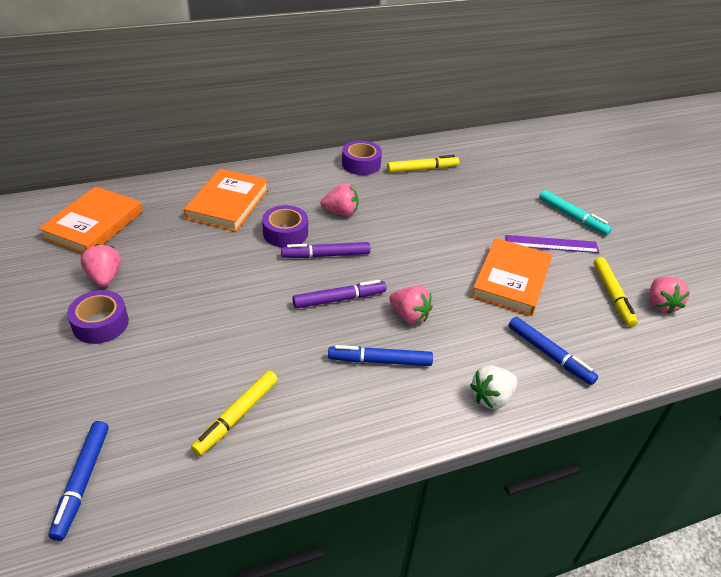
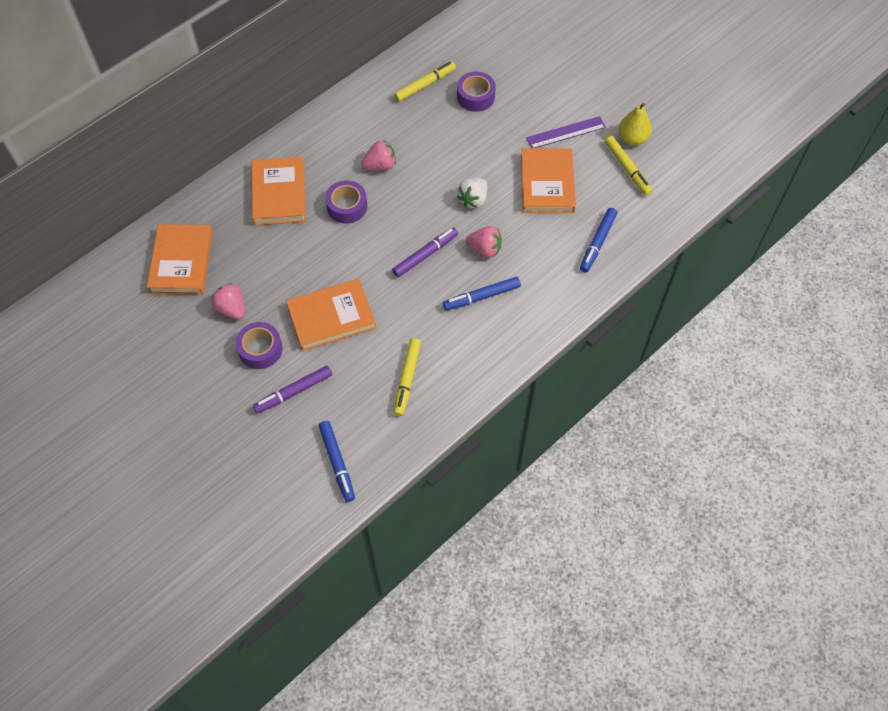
camera: 20 degrees left, 20 degrees up
(198, 321) = (331, 317): none -> orange book
(326, 255) = (392, 216): purple marker -> purple marker (293, 392)
(361, 164) = (368, 100): purple tape -> purple tape (475, 96)
(491, 398) = (570, 295): white strawberry -> white strawberry (473, 199)
(549, 355) = (597, 243): blue marker -> blue marker turned 90 degrees clockwise
(572, 217) = (573, 94): turquoise marker -> none
(628, 271) = (632, 138): none -> yellow pear
(660, 304) = (664, 163): pink strawberry -> none

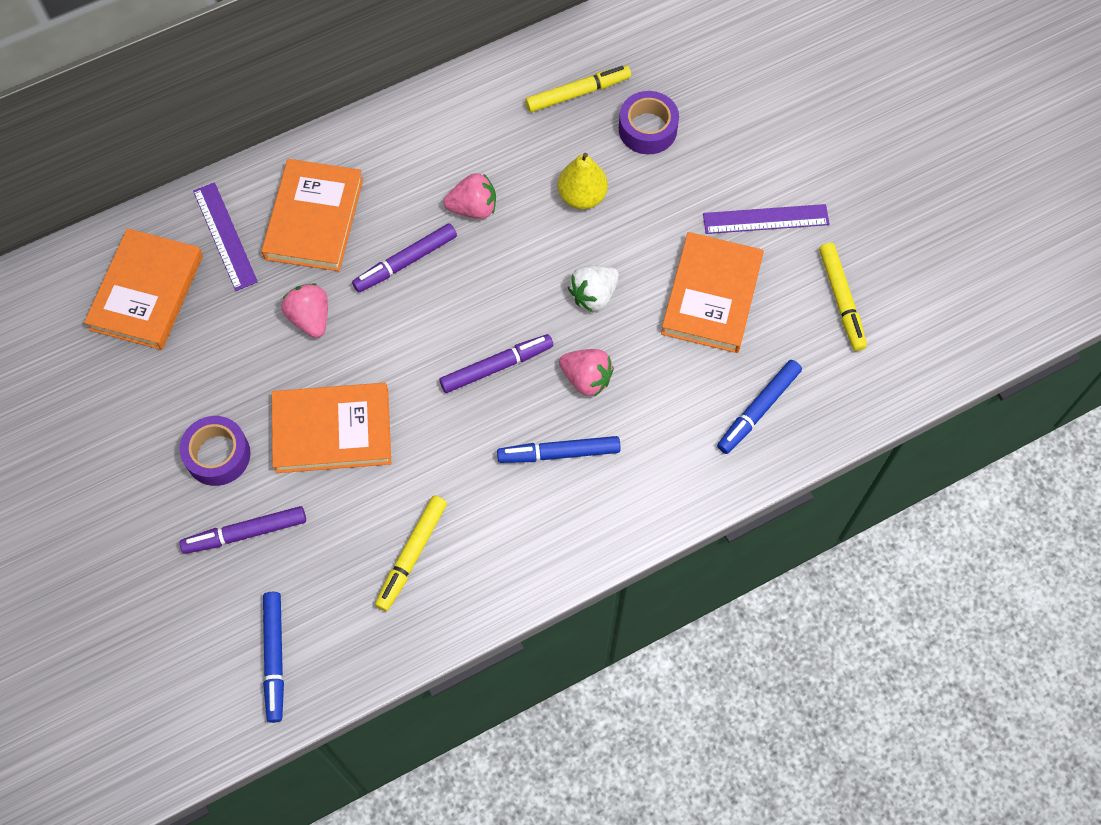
camera: 15 degrees right, 5 degrees up
(223, 217) = (225, 236): none -> purple ruler
(231, 309) = (196, 382): pink strawberry -> pink strawberry (310, 318)
(347, 206) = (405, 262): purple tape -> purple marker
(632, 138) = (864, 252): yellow pear -> yellow pear (582, 196)

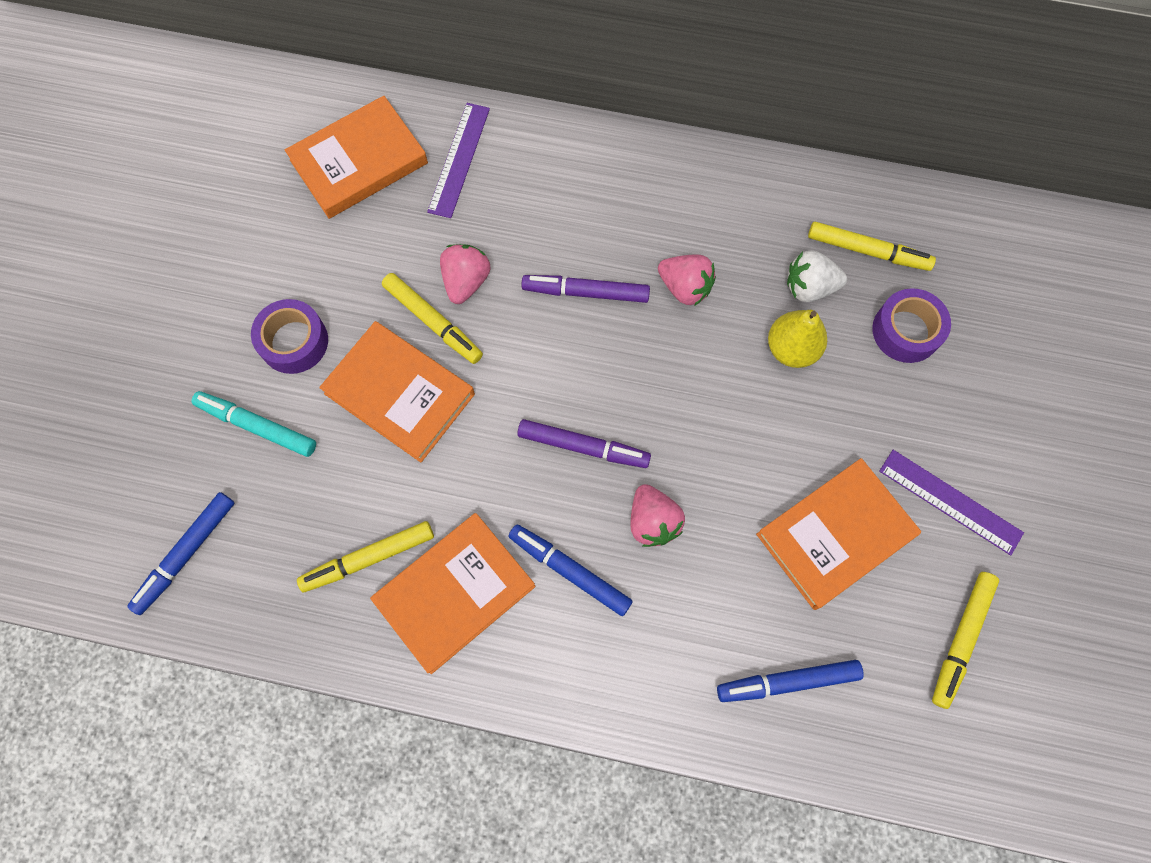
camera: 40 degrees right, 5 degrees up
(245, 533) = (257, 426): purple marker -> turquoise marker
(311, 364) = (433, 322): none -> yellow marker
(314, 218) = (543, 198): orange book -> orange book (455, 593)
(593, 295) = (724, 448): white strawberry -> white strawberry (809, 287)

